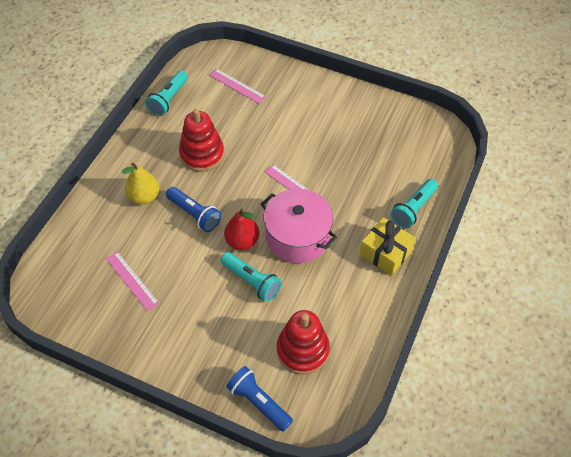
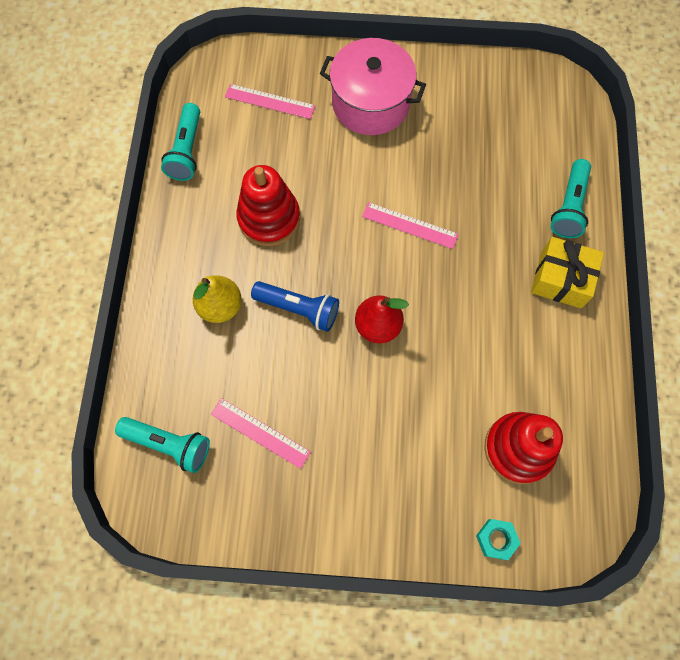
camera: 20 degrees left, 15 degrees up
(252, 281) = (415, 378): turquoise flashlight -> turquoise flashlight (169, 444)
(258, 402) = (496, 539): blue flashlight -> turquoise nut
(297, 237) = (444, 295): pink pot -> pink pot (371, 103)

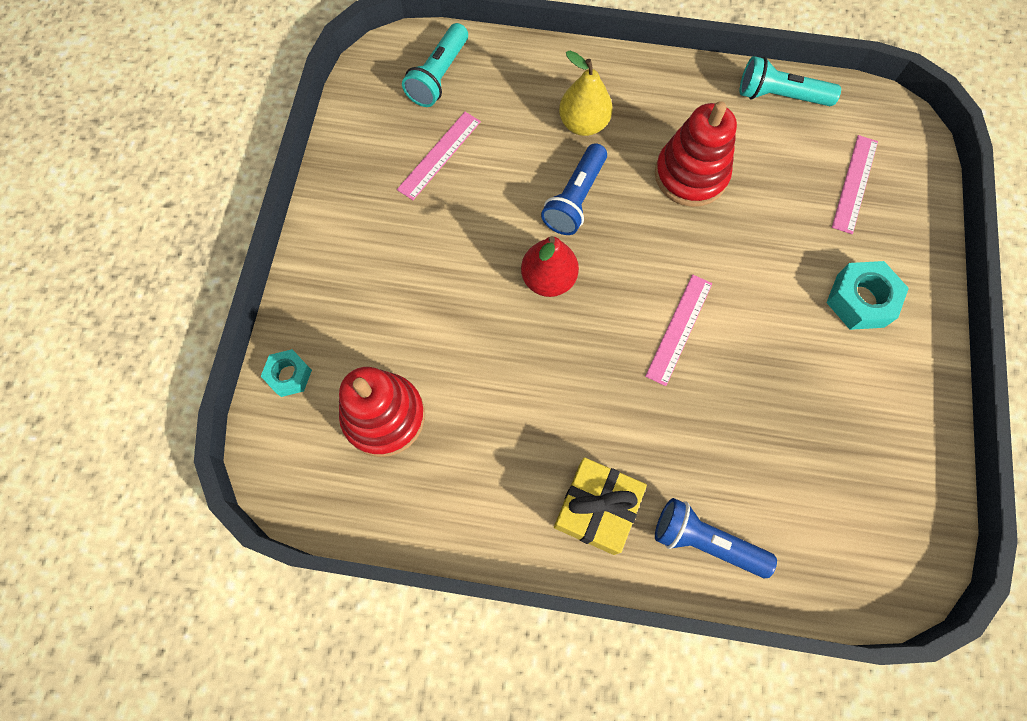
camera: 95 degrees right, 0 degrees up
(371, 103) = (860, 300): pink pot -> turquoise nut
(569, 207) = (705, 541): turquoise flashlight -> blue flashlight

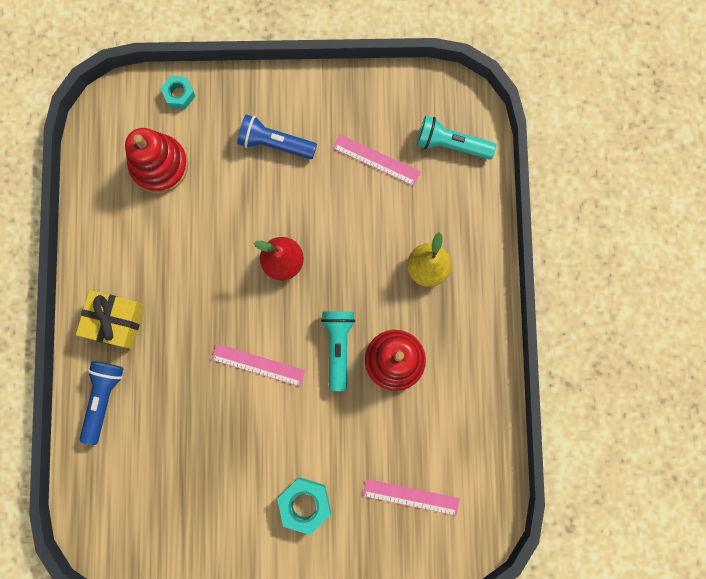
camera: 80 degrees right, 10 degrees up
(575, 199) = (355, 271): blue flashlight -> blue flashlight (275, 143)
(779, 96) = (487, 429): turquoise flashlight -> turquoise flashlight (338, 346)

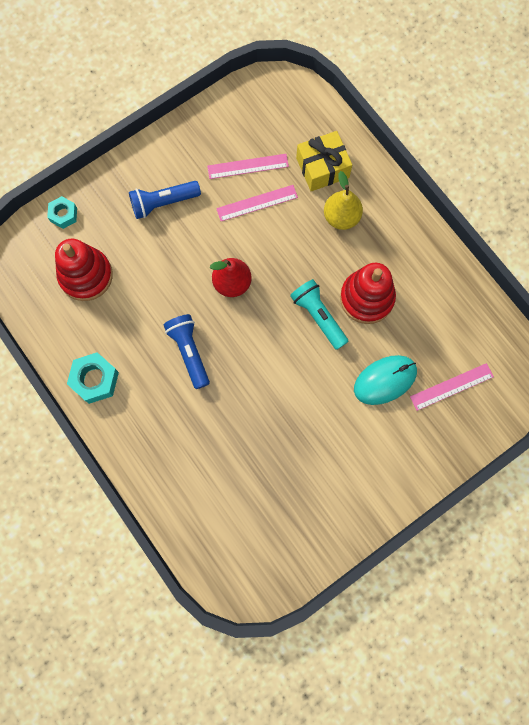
camera: 35 degrees left, 5 degrees down
(103, 399) = (168, 477): blue flashlight -> blue flashlight (189, 352)
(115, 321) = (135, 413): yellow gift -> yellow gift (322, 168)
(258, 364) = (268, 370): pink ruler -> pink ruler (257, 203)
(305, 504) = (378, 447): turquoise nut -> turquoise nut (95, 380)
(355, 448) = (385, 380): none -> turquoise mouse
(451, 144) = (294, 121): turquoise flashlight -> none

